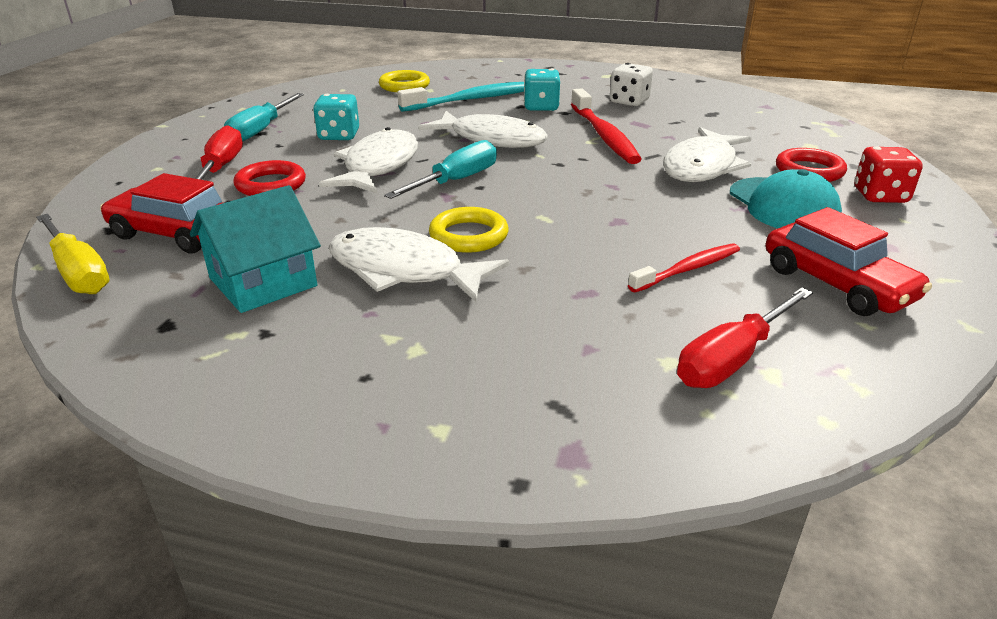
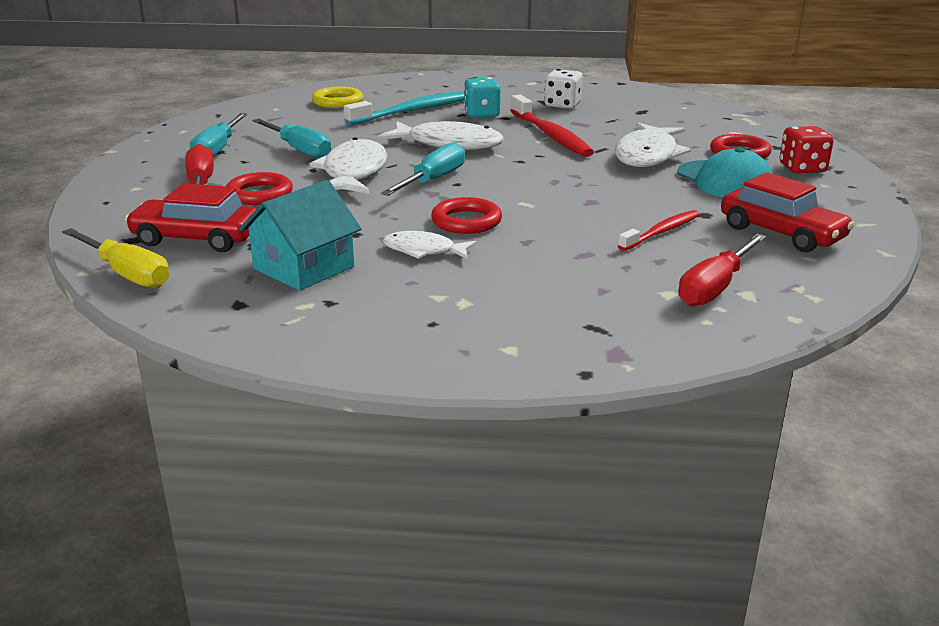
camera: 10 degrees left, 5 degrees down
(339, 136) = (299, 150): turquoise dice -> turquoise screwdriver
(404, 271) = (423, 251): white fish -> white fish, size x0.58
(468, 236) = (466, 221): yellow ring -> red ring

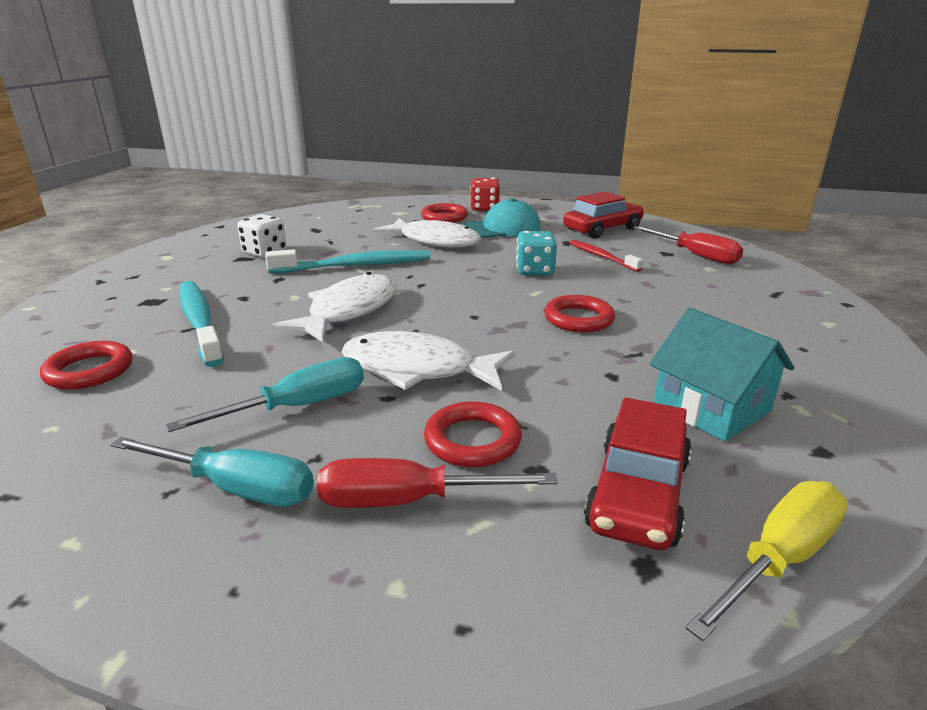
camera: 80 degrees left, 0 degrees up
(338, 102) = (89, 371): yellow ring -> red ring
(423, 251) = (652, 342): white fish -> none
(433, 180) = (461, 326): turquoise screwdriver -> none
(481, 114) = (255, 288): turquoise dice -> turquoise dice (535, 271)
(551, 135) = (355, 266): red toothbrush -> turquoise toothbrush

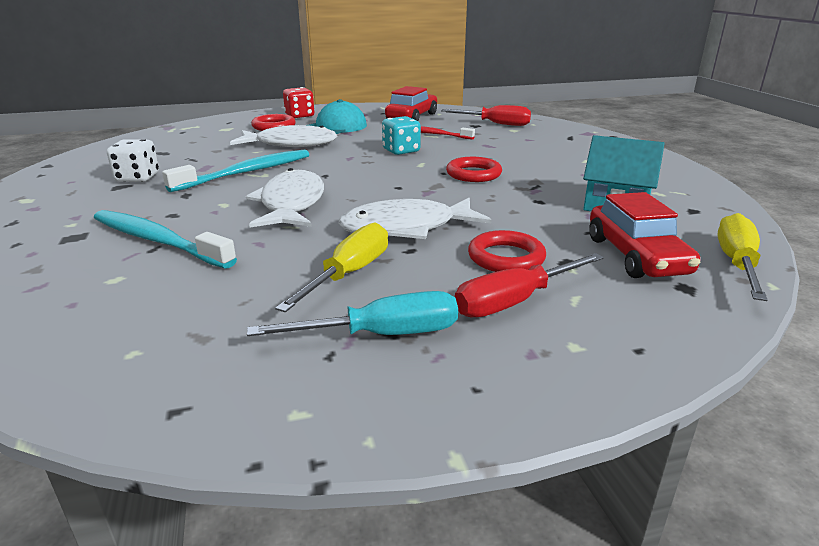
camera: 30 degrees left, 0 degrees up
(89, 371) = (99, 303): red ring -> none
(297, 406) = (349, 273): turquoise screwdriver -> yellow screwdriver

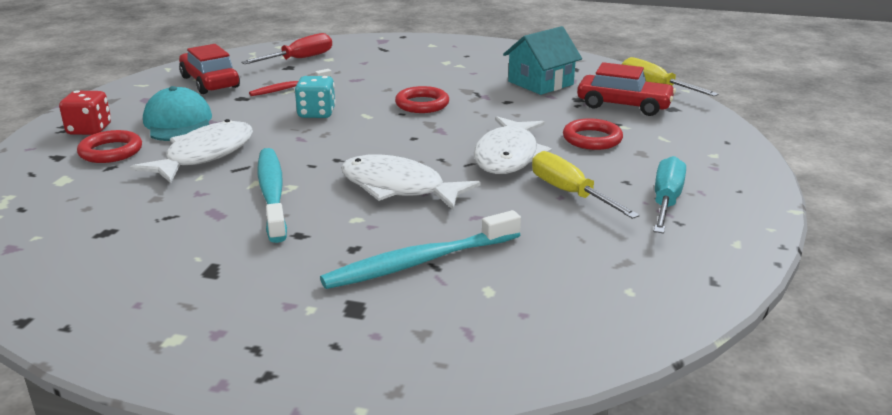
camera: 60 degrees left, 0 degrees up
(137, 178) = (195, 257): white dice -> none
(515, 301) = (654, 154): red screwdriver -> none

